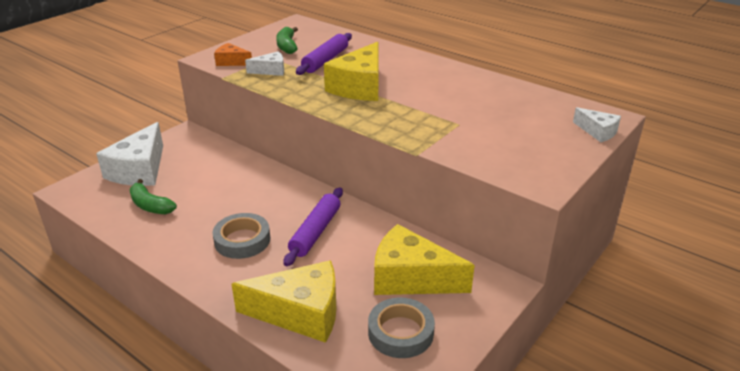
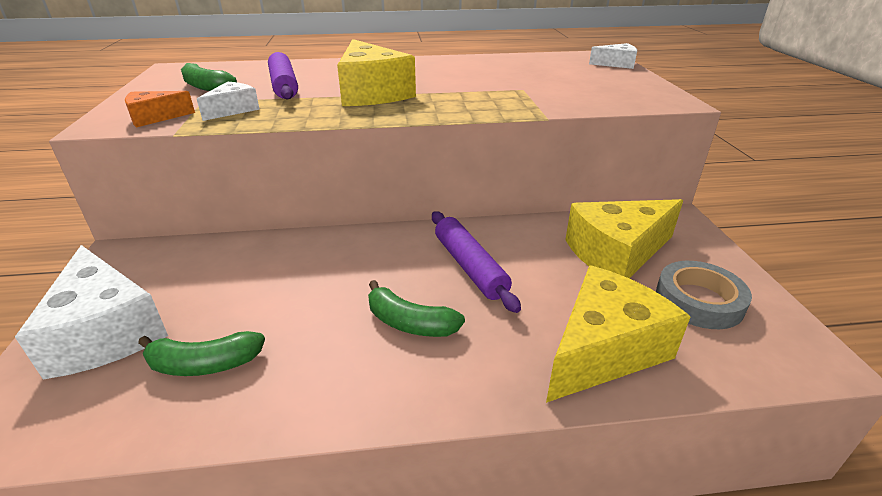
camera: 45 degrees left, 0 degrees up
(242, 240) = (409, 323): grey tape -> green banana

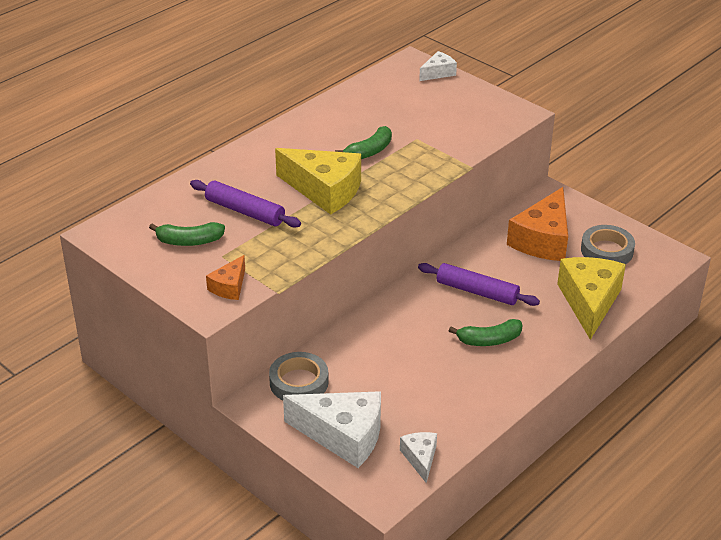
camera: 40 degrees left, 5 degrees up
(178, 258) = (299, 382): none -> grey tape
(204, 364) = (423, 415): green banana -> green banana (369, 151)
(233, 110) = (266, 253): white cheese -> white cheese (420, 458)
(617, 253) = (543, 240): yellow cheese -> orange cheese

